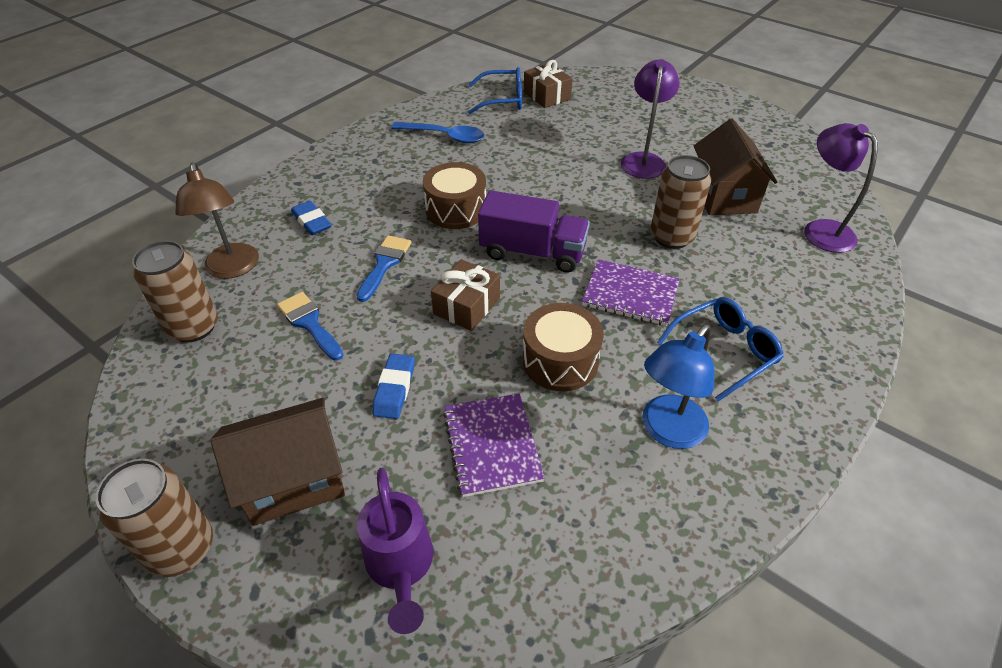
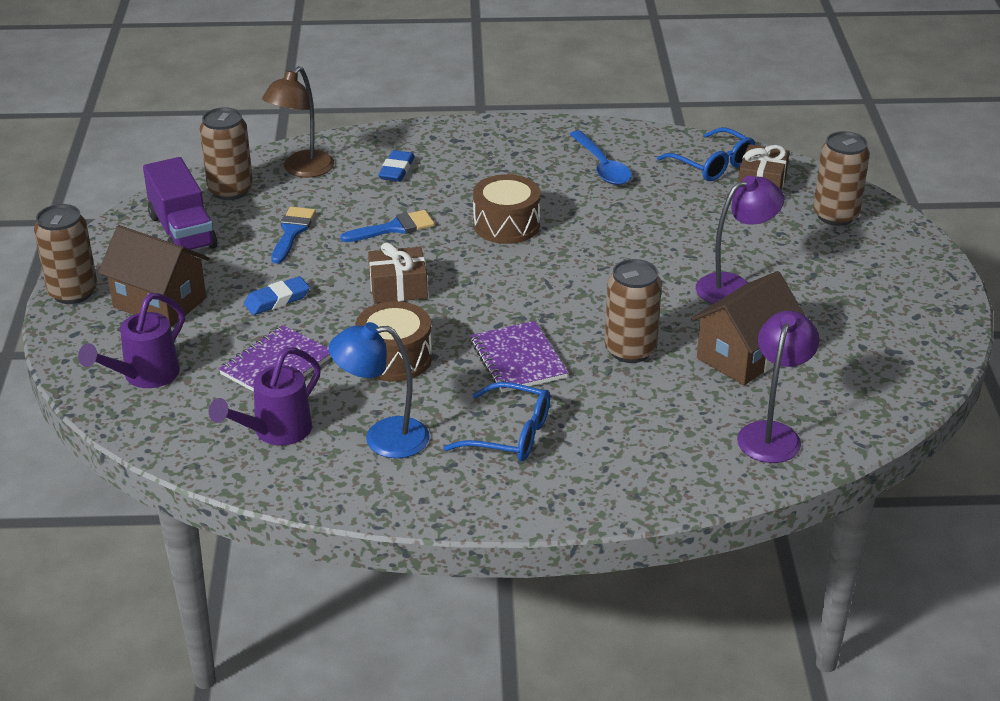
camera: 50 degrees right, 10 degrees down
(532, 252) = (504, 288): purple truck -> purple truck (182, 231)
(594, 505) = (275, 432): none -> purple watering can
(611, 91) = (835, 215): none -> brown can

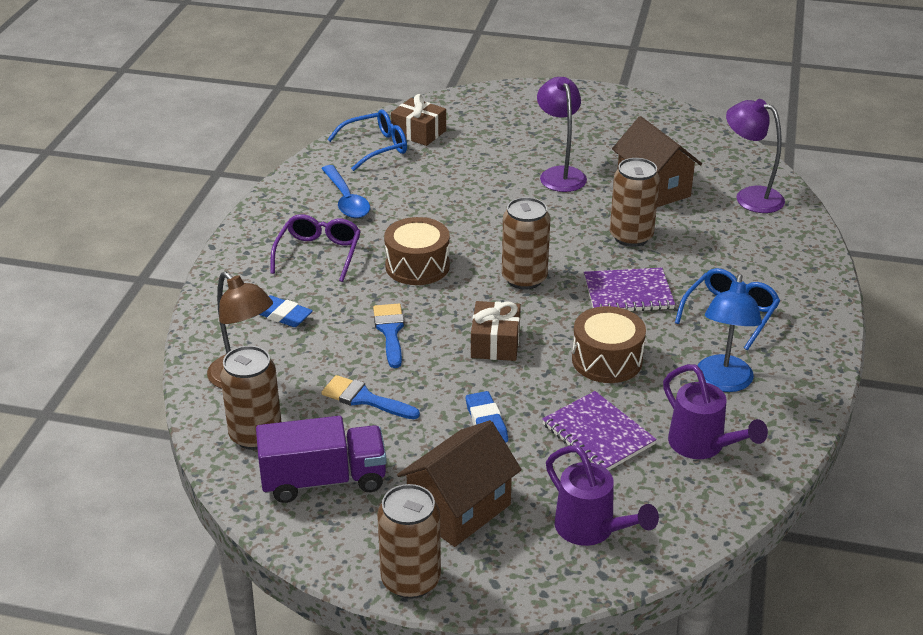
camera: 75 degrees left, 0 degrees up
(501, 169) = (318, 254): none -> purple glasses
(602, 166) = (346, 200): blue spoon -> blue spoon turned 75 degrees clockwise
(835, 215) = (480, 112): brown can -> brown can (524, 278)

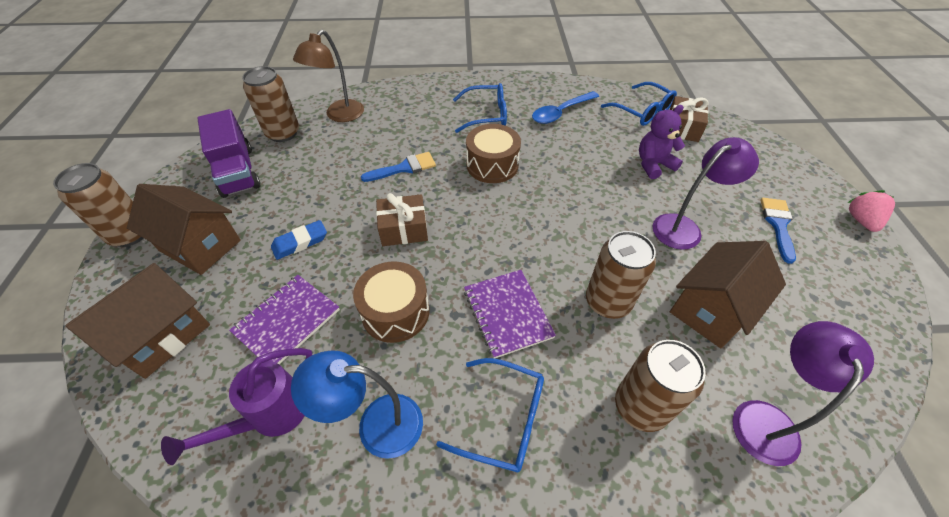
camera: 75 degrees right, 15 degrees up
(282, 315) = (409, 116): blue eraser -> none
(318, 254) = (486, 115): purple glasses -> blue glasses
(364, 399) = (324, 172): blue brush -> blue brush (778, 225)
(467, 165) = (653, 165): none -> purple teddy bear
(524, 278) = (501, 231): brown can -> brown can (640, 406)
(585, 90) = (861, 221): none -> pink strawberry
(591, 530) = (162, 335): purple watering can -> brown house

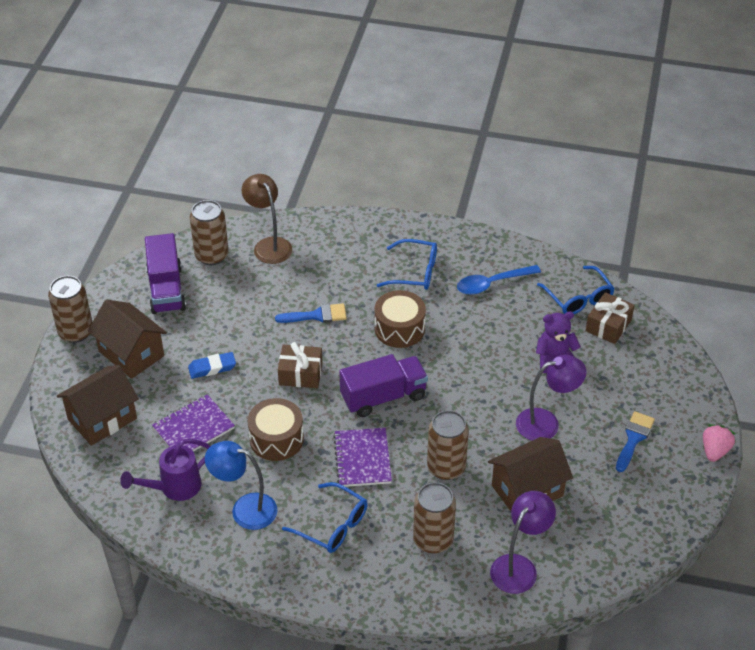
camera: 15 degrees right, 5 degrees down
(339, 115) = (269, 245): brown lamp -> brown lamp turned 105 degrees clockwise
(503, 235) = (383, 397): none -> purple truck

